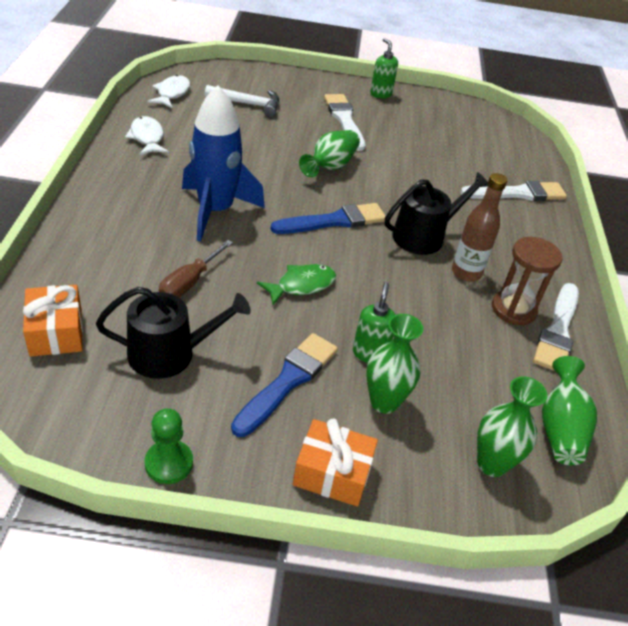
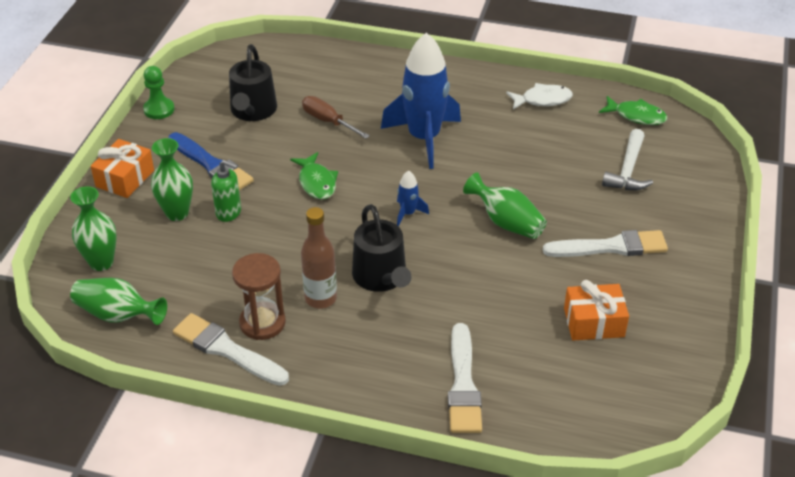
camera: 105 degrees right, 0 degrees up
(56, 332) = (284, 62): orange gift -> orange gift (593, 322)
(172, 93) = (636, 116): white fish -> green fish
(334, 221) = (408, 213): blue brush -> blue rocket
(380, 94) = (690, 292): green soap dispenser -> none

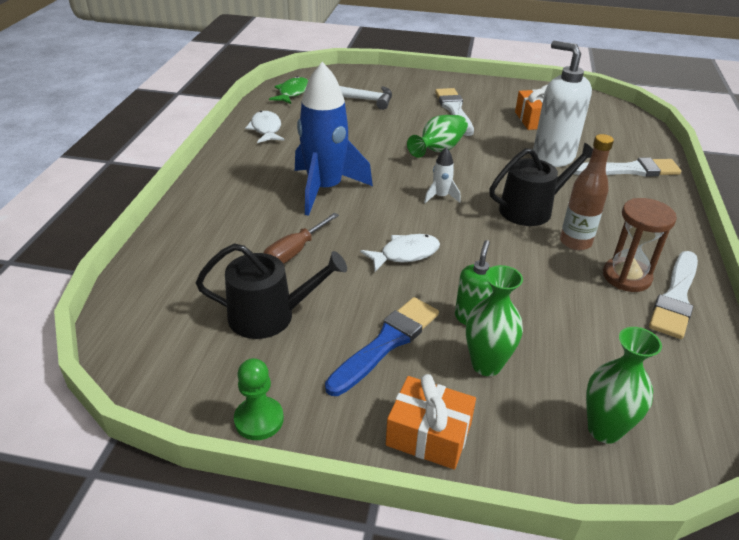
camera: 95 degrees left, 5 degrees down
(117, 315) = (681, 395): green vase -> none
(316, 182) = (405, 254): green fish -> white fish
(408, 213) = (440, 197): blue rocket -> white rocket
(492, 317) = (552, 157): none -> white soap dispenser

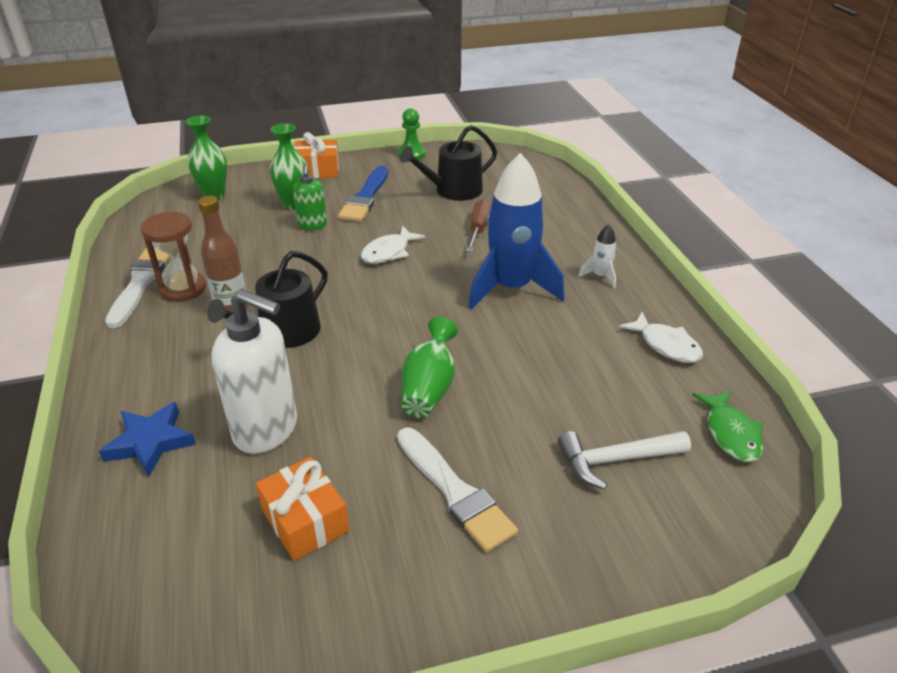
camera: 155 degrees right, 0 degrees up
(440, 197) = (388, 317): white rocket -> white rocket (600, 276)
(629, 170) = (150, 442): white brush -> blue star

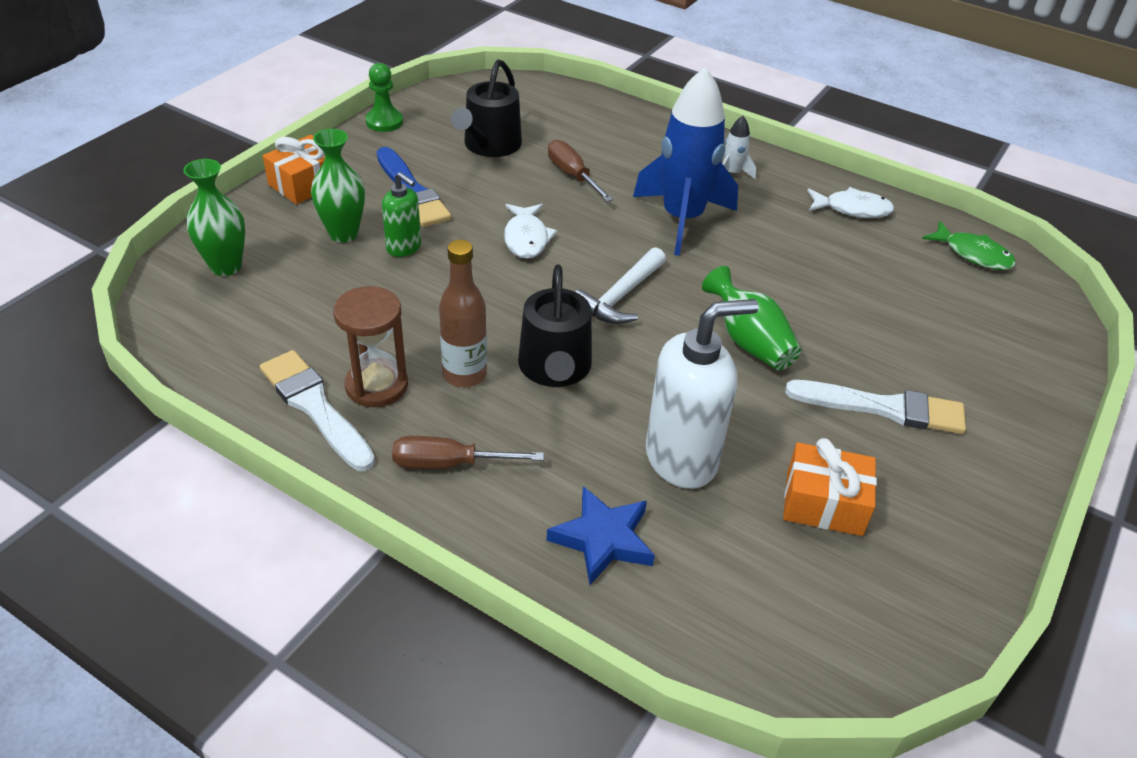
camera: 45 degrees left, 5 degrees up
(149, 349) = (449, 464): none -> brown screwdriver
(615, 460) = (940, 317): white hammer -> white hammer (620, 297)

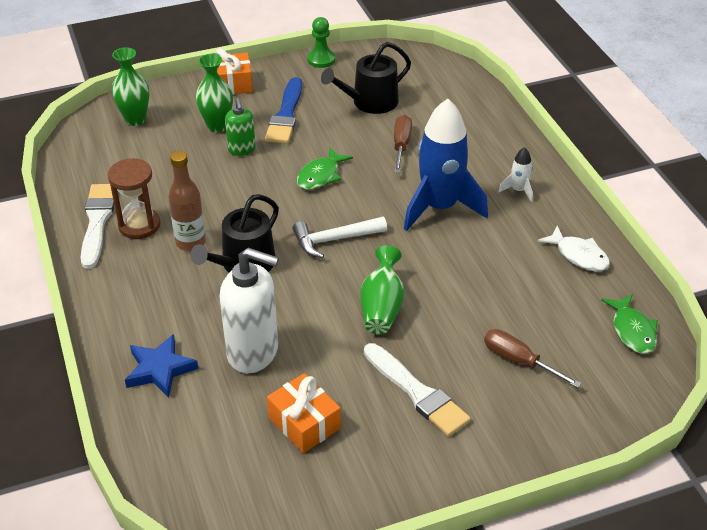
camera: 40 degrees right, 0 degrees up
(449, 464) = (129, 287): brown screwdriver -> brown screwdriver (519, 361)
(526, 238) = (320, 176): white fish -> green fish

